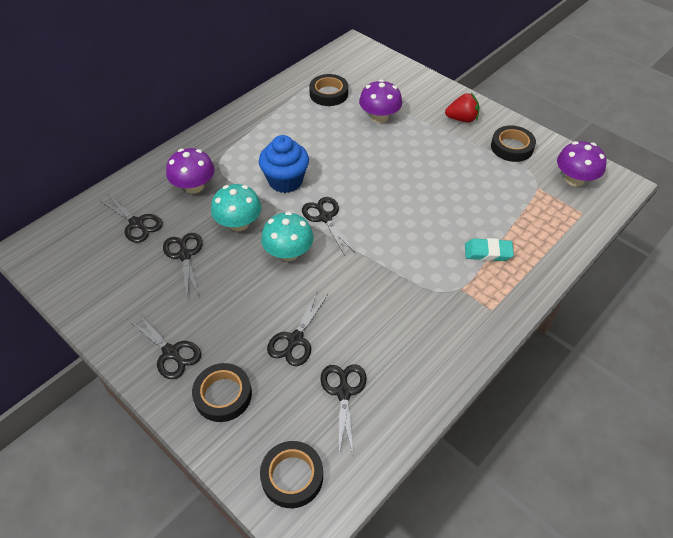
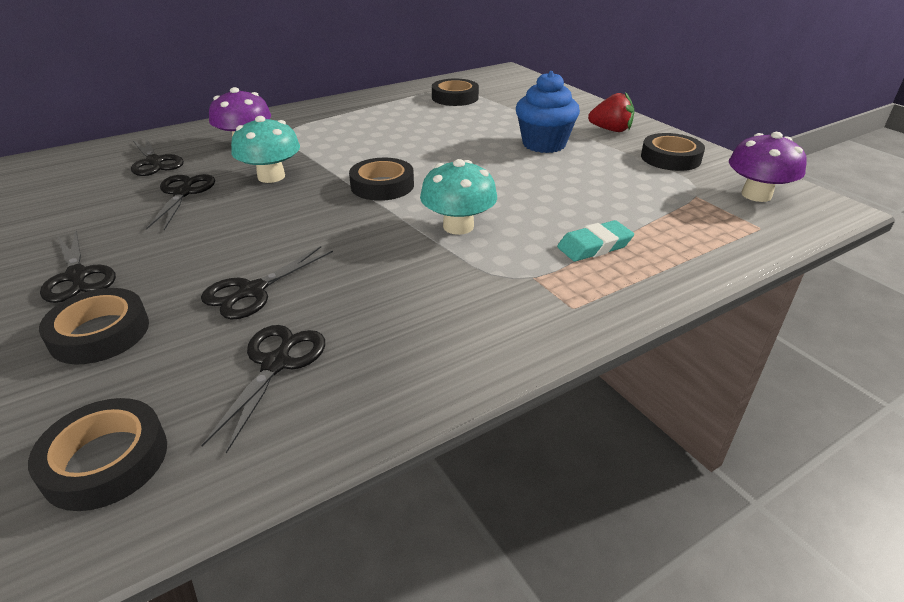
camera: 15 degrees right, 15 degrees down
(285, 181) = (355, 151): blue cupcake -> blue cupcake (544, 144)
(288, 252) = (312, 208): turquoise mushroom -> turquoise mushroom (458, 226)
(325, 218) = (382, 185): black scissors -> black tape
(379, 117) = (505, 118): purple mushroom -> none
(488, 252) = (594, 246): turquoise eraser -> turquoise eraser turned 45 degrees counterclockwise

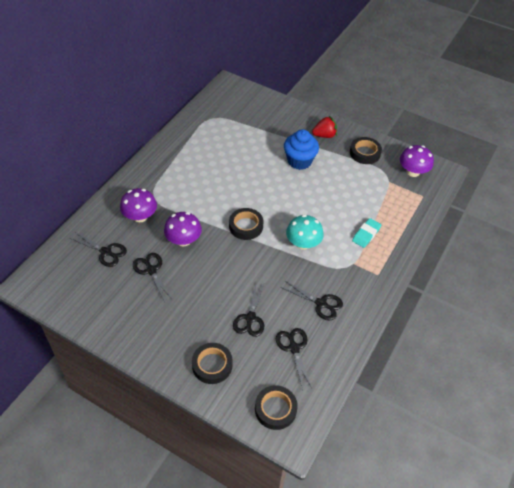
camera: 30 degrees left, 15 degrees up
(77, 276) = (165, 343): black scissors -> black scissors (320, 303)
(271, 176) = (183, 240): turquoise mushroom -> purple mushroom
(455, 97) = (220, 127): black tape -> none

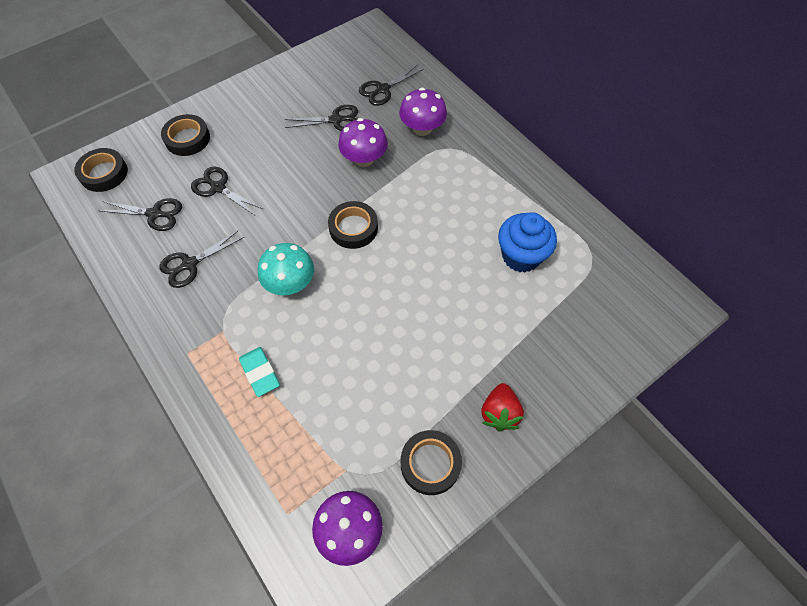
camera: 115 degrees right, 10 degrees up
(299, 161) = (450, 345): blue cupcake -> blue cupcake (521, 256)

